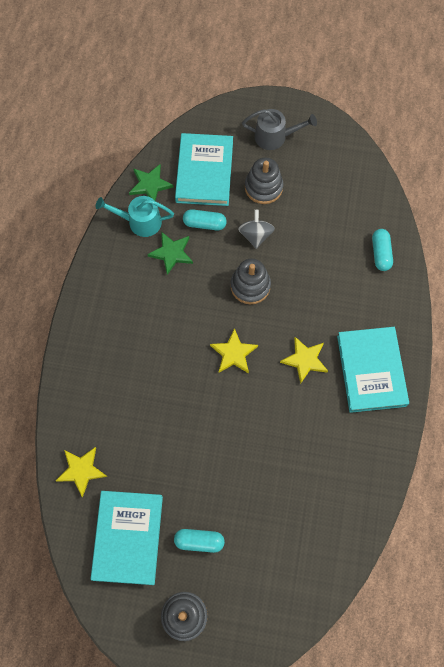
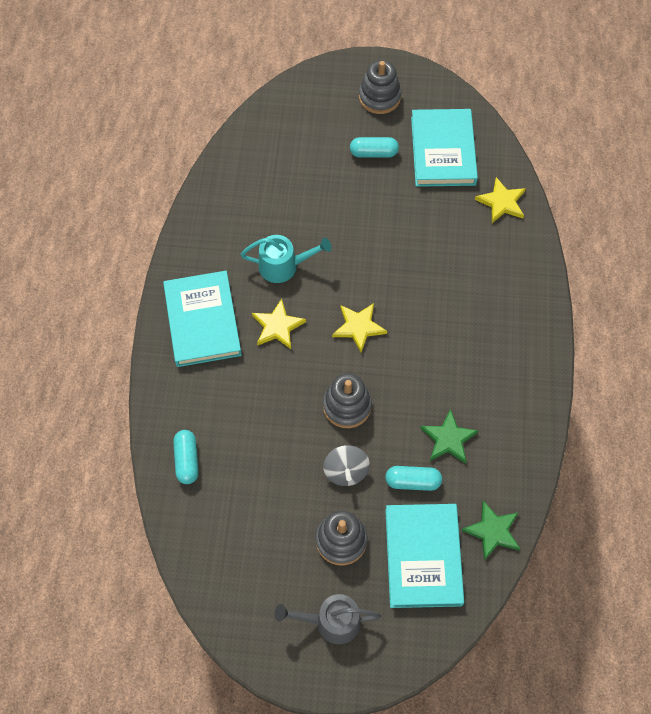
camera: 175 degrees right, 5 degrees down
(140, 222) = (495, 477): turquoise watering can -> turquoise watering can (283, 266)

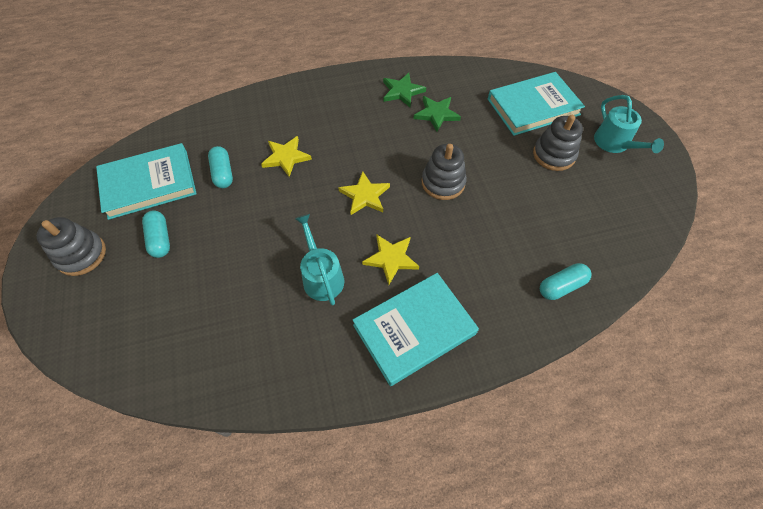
camera: 110 degrees left, 5 degrees down
(331, 621) = (614, 143): grey watering can -> turquoise watering can
(346, 471) = (499, 167): grey spinning top -> none
(412, 481) = (482, 126): turquoise capsule -> turquoise capsule (223, 173)
(492, 531) = (491, 77): green star -> green star (402, 91)
(501, 202) = (201, 130): yellow star -> yellow star (286, 157)

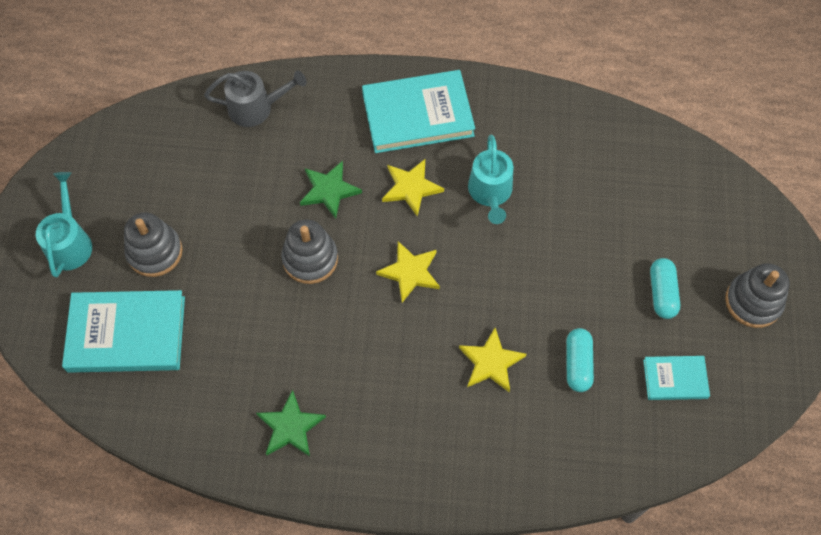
camera: 160 degrees left, 5 degrees up
(149, 184) = (675, 379): turquoise book -> turquoise book, size x0.53
(436, 114) = (263, 367): green star -> green star (329, 190)
(561, 286) = (256, 108): turquoise capsule -> grey watering can

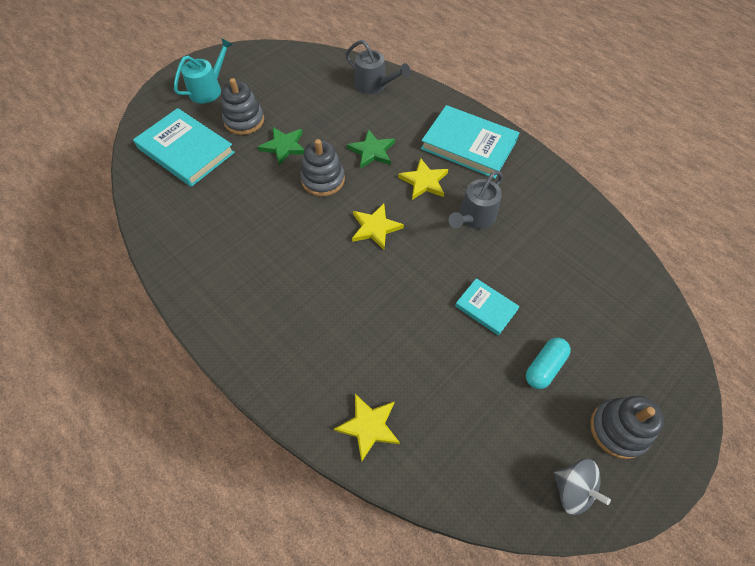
camera: 40 degrees right, 5 degrees down
(290, 427) = (214, 262): green star -> green star (284, 146)
(490, 192) = (474, 217): turquoise watering can -> grey watering can
(491, 362) = (374, 319): yellow star -> yellow star (369, 426)
(577, 364) = (433, 367): turquoise capsule -> none
(675, 379) = (500, 436): turquoise book -> turquoise book (486, 308)
(757, 377) = (572, 489): none -> grey spinning top

